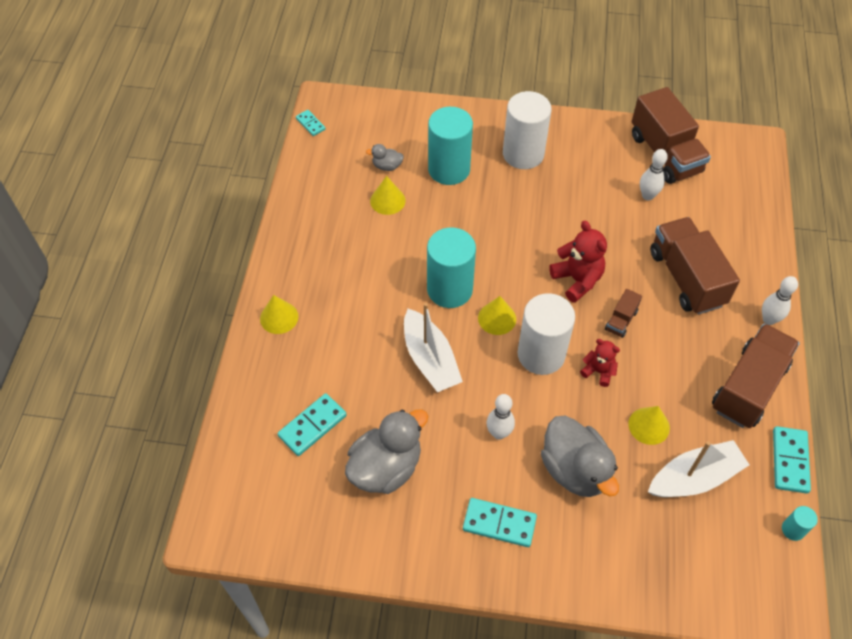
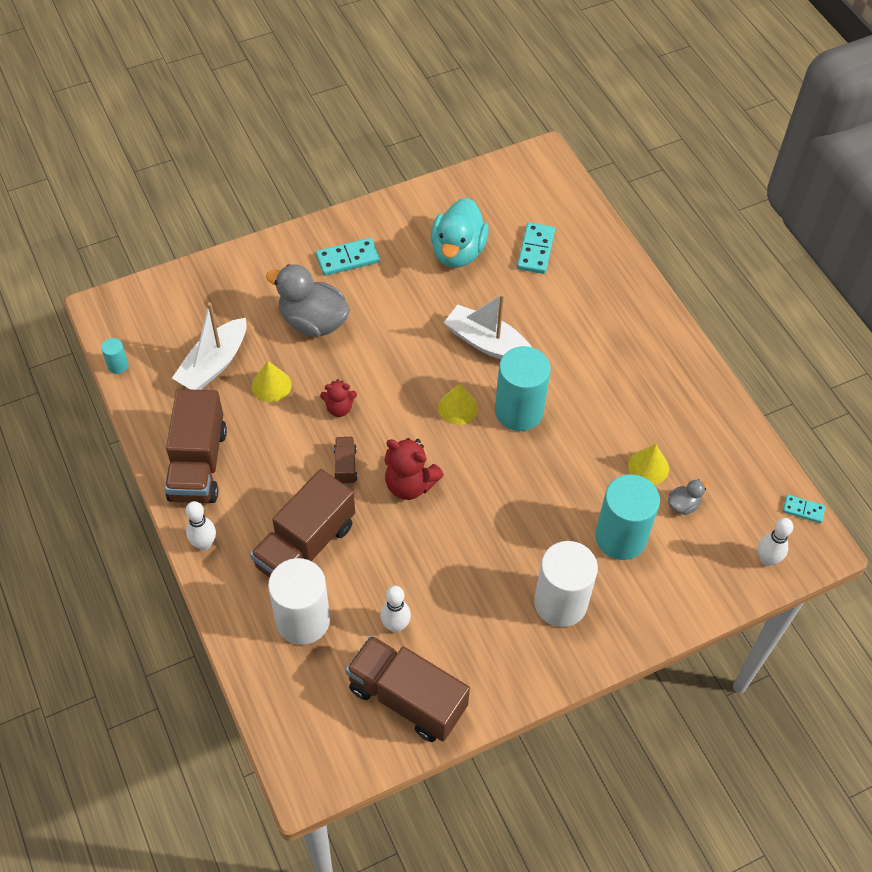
camera: 145 degrees right, 0 degrees up
(279, 317) = (638, 310): yellow cone -> none
(386, 467) = (457, 252): grey duck -> turquoise duck
(499, 433) = (390, 317): white bowling pin -> white bowling pin (766, 559)
(541, 354) = (398, 396): white cylinder -> white cylinder (303, 620)
(686, 278) = (305, 545): brown truck -> brown truck turned 90 degrees clockwise
(790, 461) = (138, 418): turquoise domino -> none

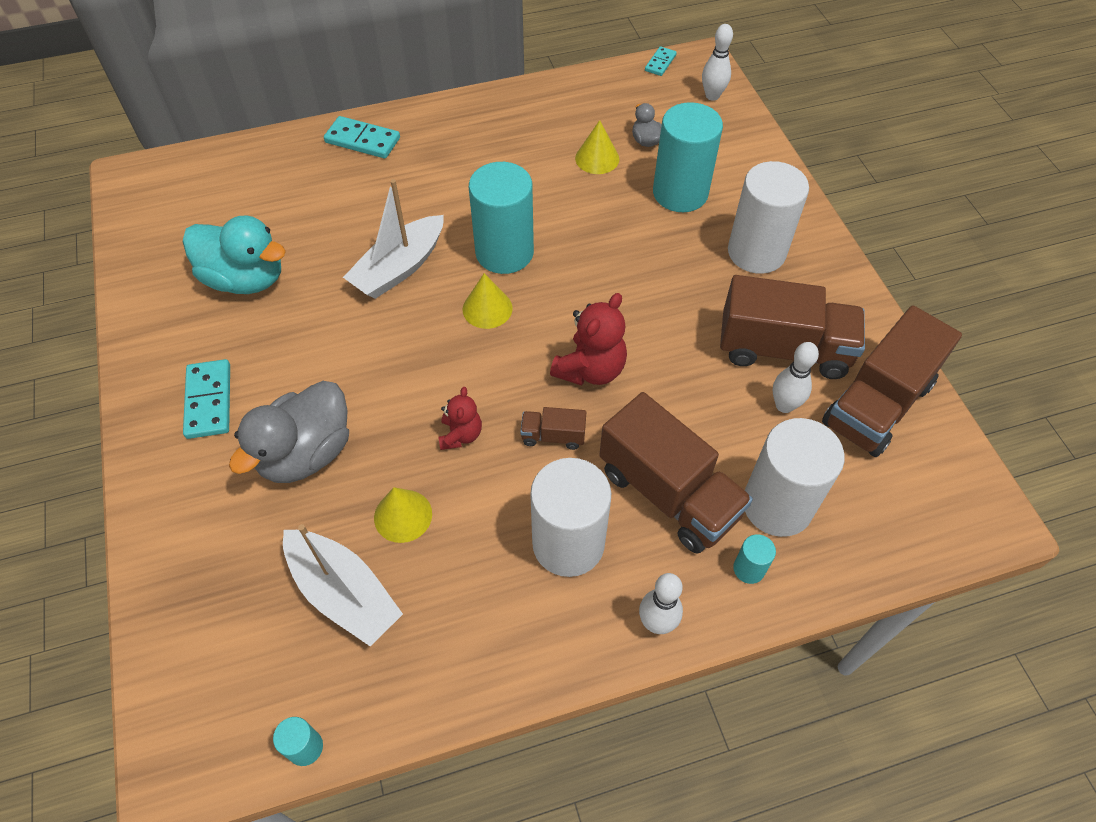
camera: 80 degrees left, 0 degrees up
(198, 464) = (520, 625): brown truck -> brown truck (783, 349)
(248, 601) = (749, 569): none -> turquoise cylinder
(259, 485) = (568, 543): none -> white cylinder
(536, 250) = (274, 204): turquoise domino -> turquoise domino (362, 140)

